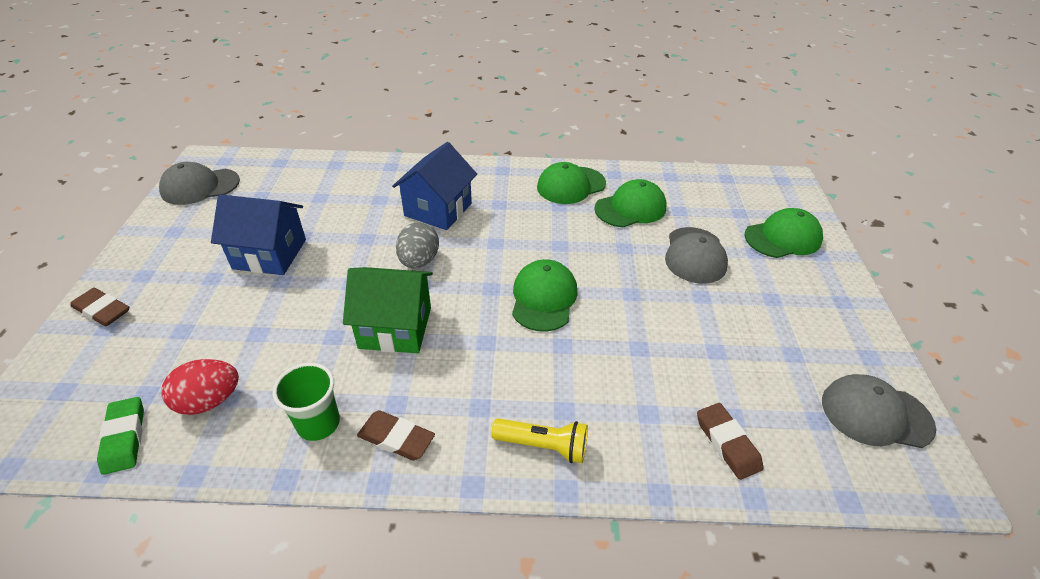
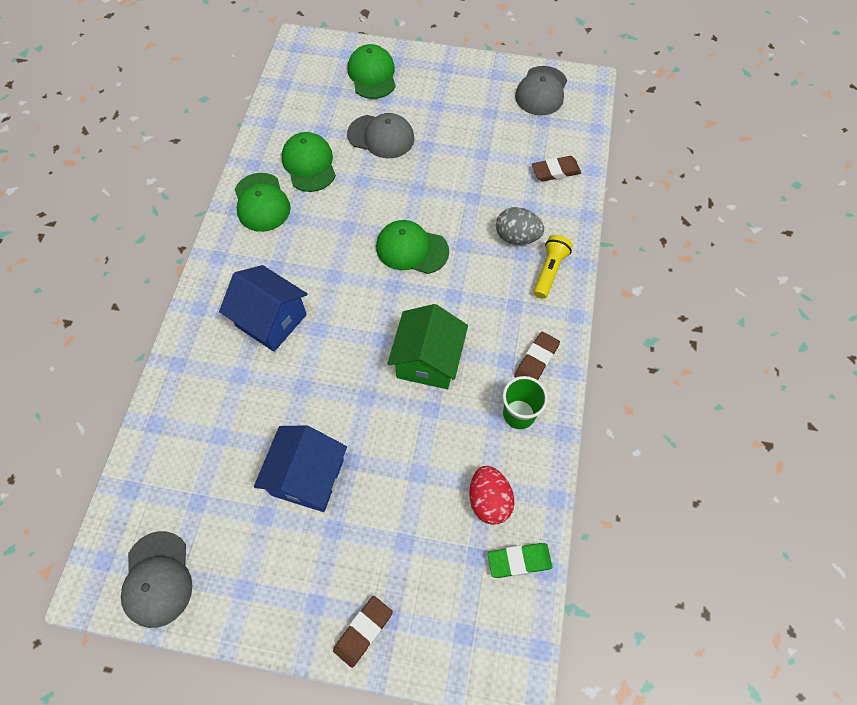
camera: 80 degrees left, 20 degrees up
(419, 261) = (347, 340): grey egg -> grey egg (517, 237)

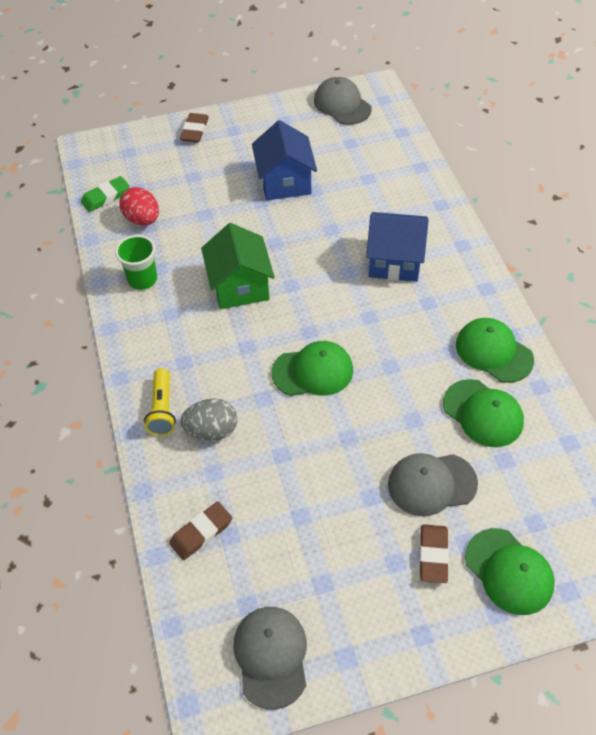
camera: 155 degrees right, 10 degrees down
(536, 360) = (143, 324): brown eraser -> brown eraser (433, 555)

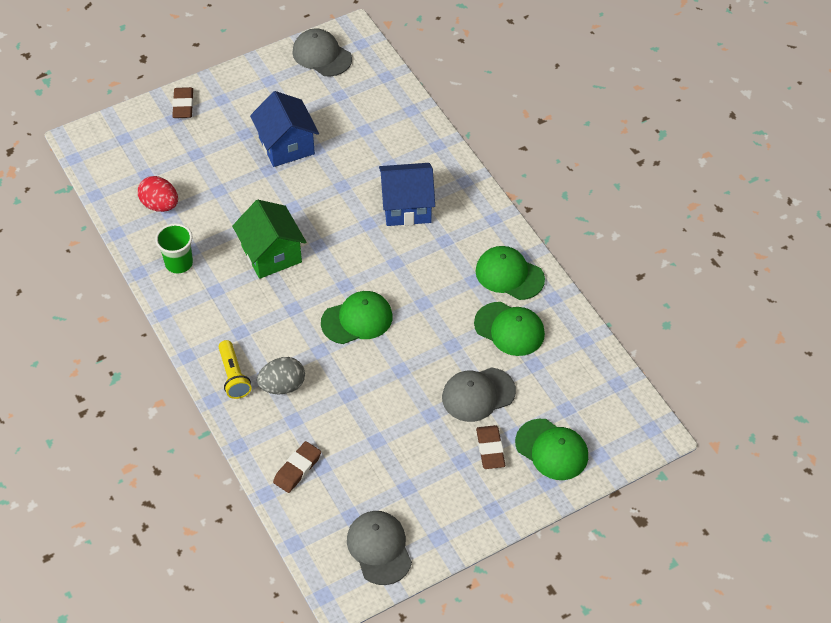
camera: 15 degrees left, 0 degrees up
(106, 197) = (117, 188): green eraser -> none

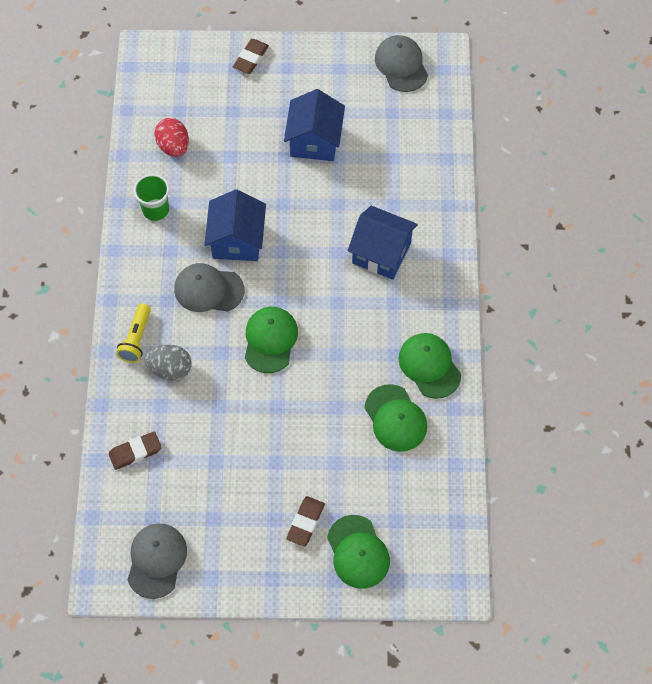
camera: 30 degrees right, 10 degrees up
(271, 254) = (237, 240): green house -> blue house
(357, 319) = (270, 340): green cap -> green cap turned 90 degrees counterclockwise
(478, 394) = (328, 466): grey cap -> grey cap (208, 289)

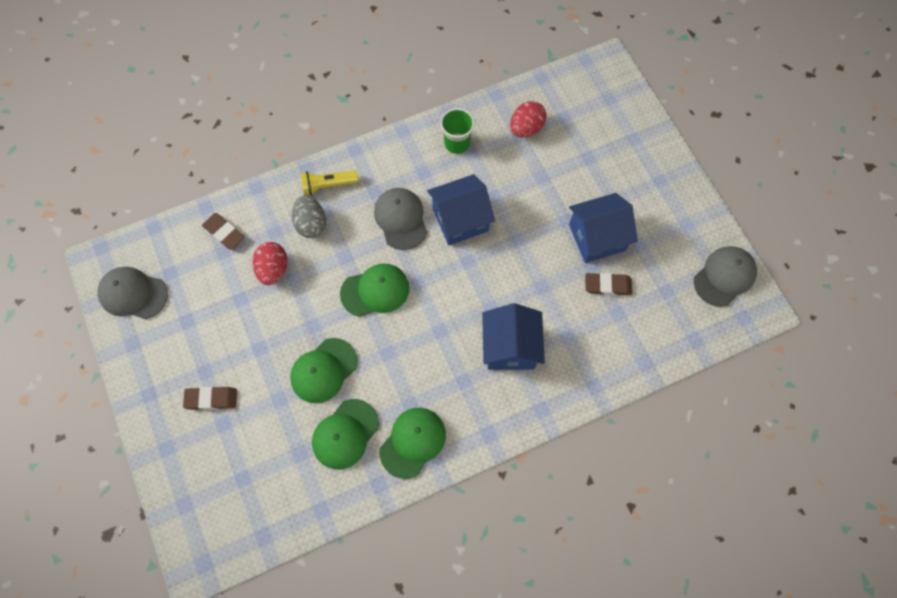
camera: 65 degrees right, 5 degrees up
(156, 560) = (133, 294): grey cap -> grey cap turned 150 degrees counterclockwise
(200, 421) = (273, 269): none -> red egg
(251, 58) = (651, 147): brown eraser -> brown eraser (607, 285)
(358, 552) = (199, 458): green cap -> green cap (323, 370)

